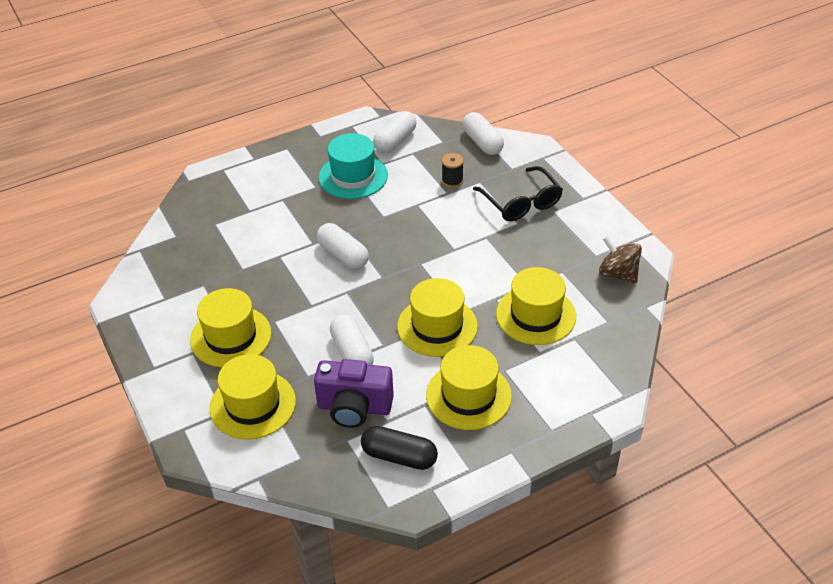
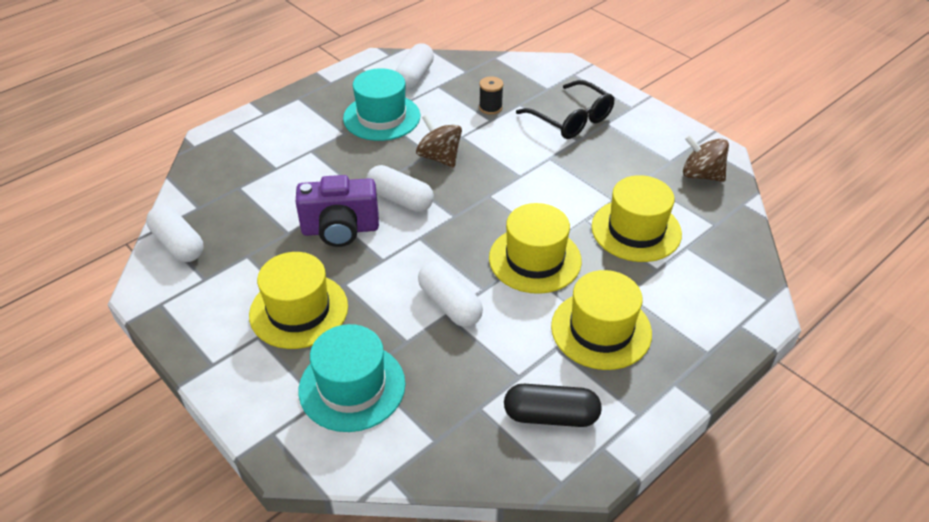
camera: 15 degrees left, 0 degrees up
(253, 405) = (352, 386): yellow hat -> turquoise hat
(354, 408) = (476, 368): purple camera -> purple camera (340, 230)
(390, 222) = (439, 157): none -> brown spinning top
(482, 142) = (506, 67): white capsule -> white capsule (178, 244)

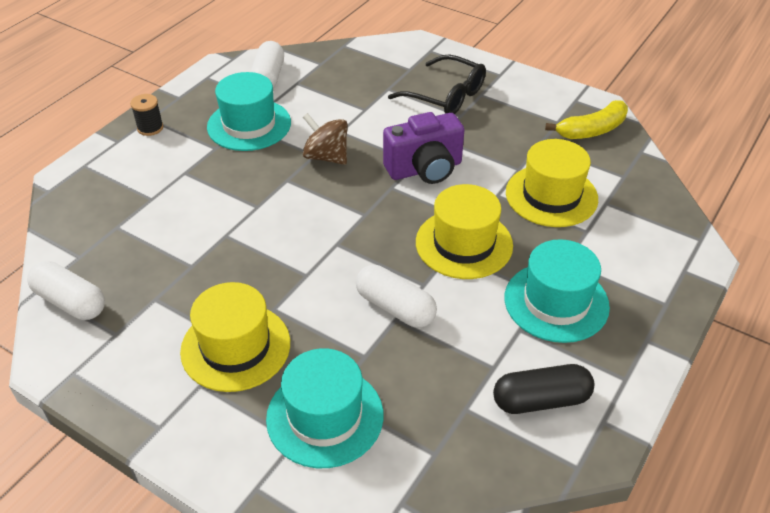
camera: 15 degrees left, 0 degrees up
(340, 230) = (249, 251): purple camera -> purple camera (425, 169)
(400, 199) = (301, 207): white capsule -> none
(490, 108) = (360, 97): black spool -> black spool (150, 128)
(601, 330) = (556, 302): yellow hat -> turquoise hat
(701, 175) = (591, 130): brown spinning top -> yellow banana

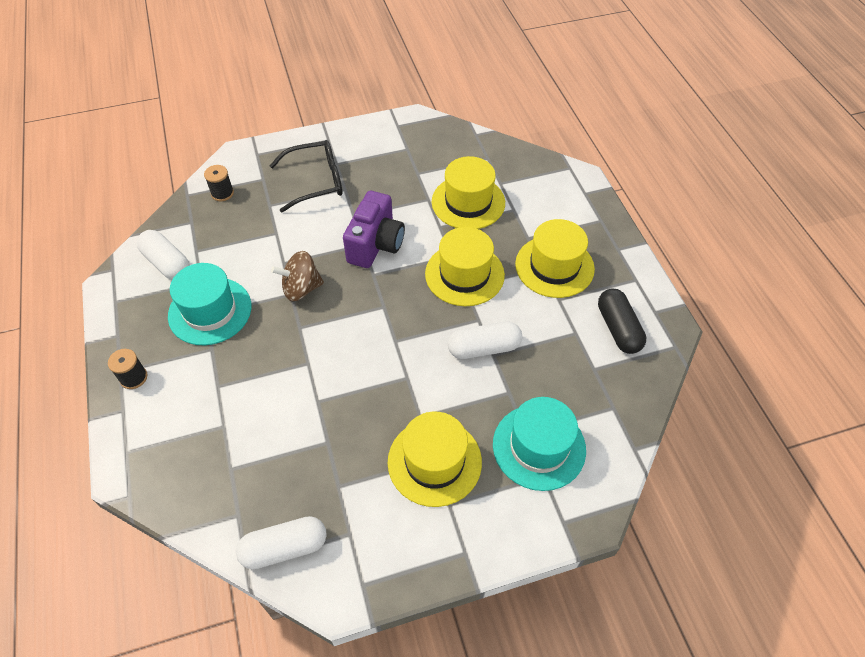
camera: 50 degrees left, 10 degrees up
(367, 60) = (222, 193): none -> black spool
(541, 400) = (618, 328): black capsule -> black capsule turned 45 degrees counterclockwise
(556, 302) = (554, 266): turquoise hat -> yellow hat
(591, 130) = (433, 140): yellow banana -> none

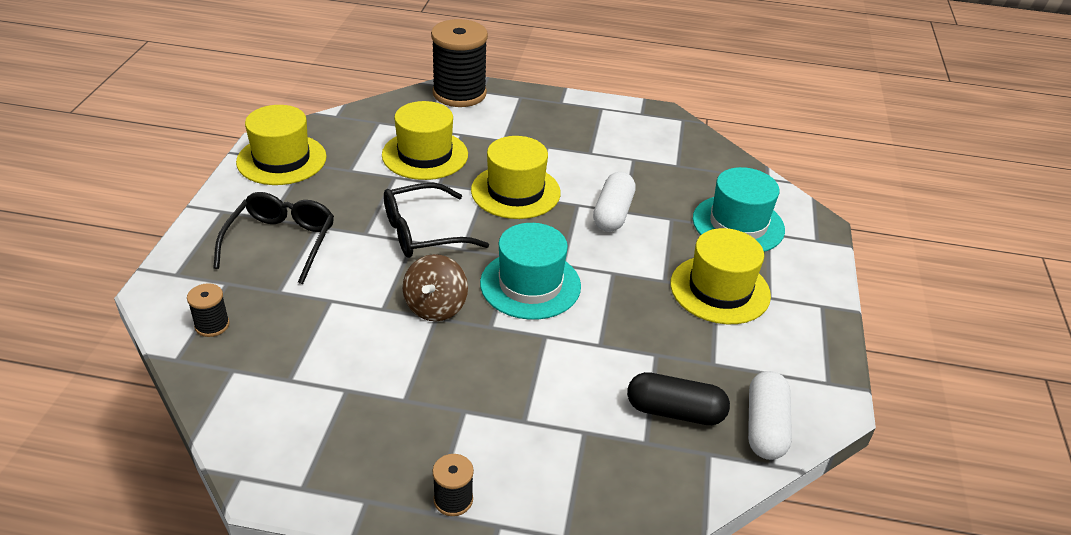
camera: 65 degrees left, 15 degrees down
(167, 263) = (284, 413): white capsule -> none
(210, 311) = (403, 394): turquoise hat -> turquoise hat (530, 284)
(376, 245) = (423, 232): purple camera -> black glasses
(554, 266) = (551, 140): yellow hat -> yellow hat (281, 159)
(568, 183) = (459, 93): none -> black spool
(618, 328) = (645, 137): black capsule -> black capsule (675, 411)

